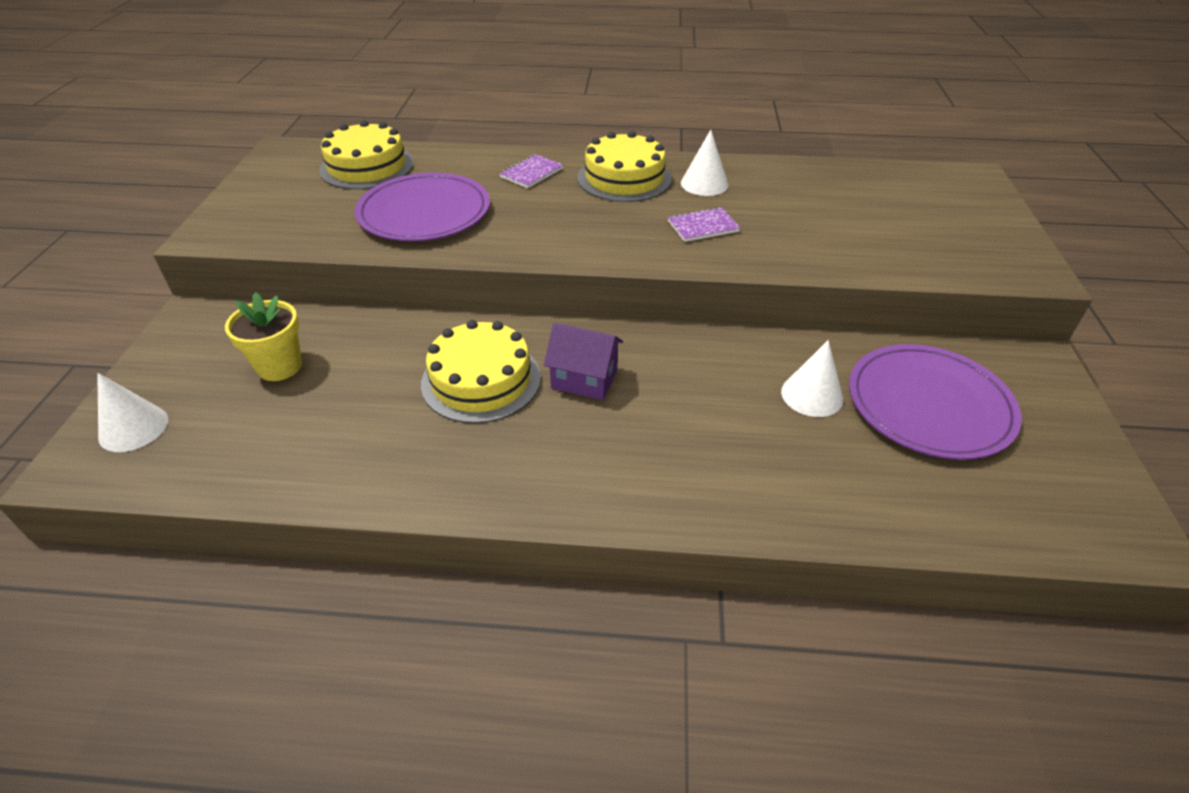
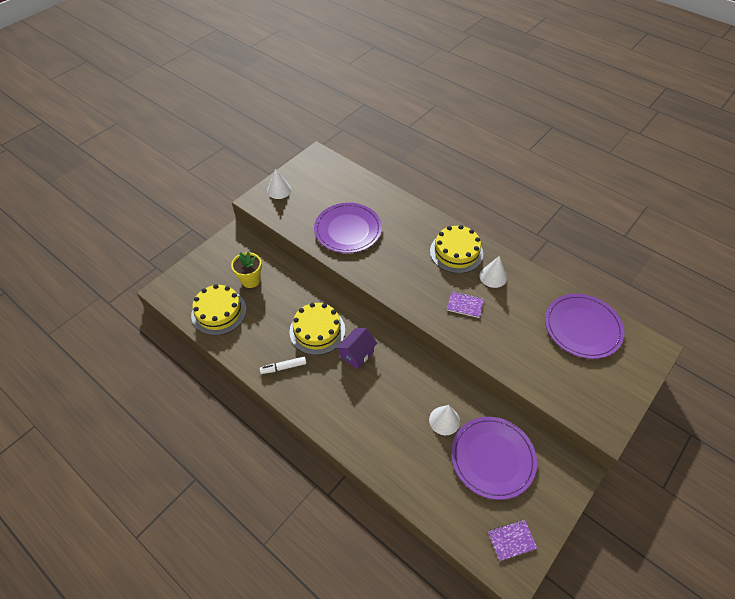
camera: 35 degrees right, 10 degrees up
(133, 428) = (189, 283): white cone -> white cone (279, 190)
(367, 166) = (344, 185): yellow cake -> yellow cake (219, 312)
(465, 464) = (283, 367): none -> white marker
(531, 173) = (415, 226): purple notebook -> purple notebook (511, 540)
(584, 379) = (357, 354): purple house -> purple house turned 75 degrees clockwise
(875, 189) = (582, 327): none -> purple plate

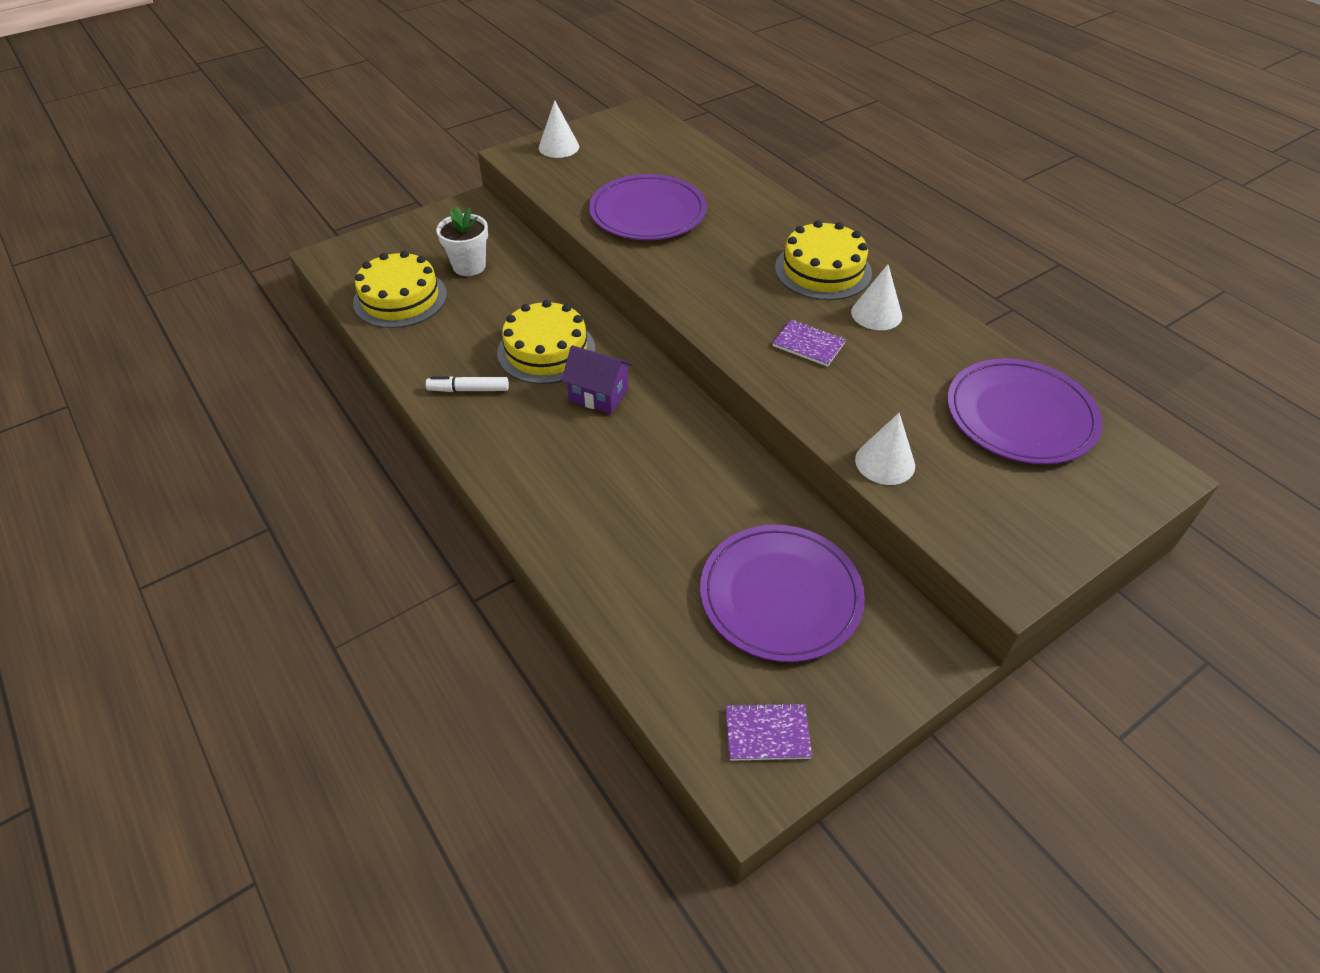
camera: 15 degrees right, 5 degrees down
(250, 280) = (469, 266): yellow flower pot -> white flower pot
(357, 354) = (598, 395): purple house -> purple house turned 60 degrees clockwise
(444, 420) = (713, 519): white cone -> white cone (885, 462)

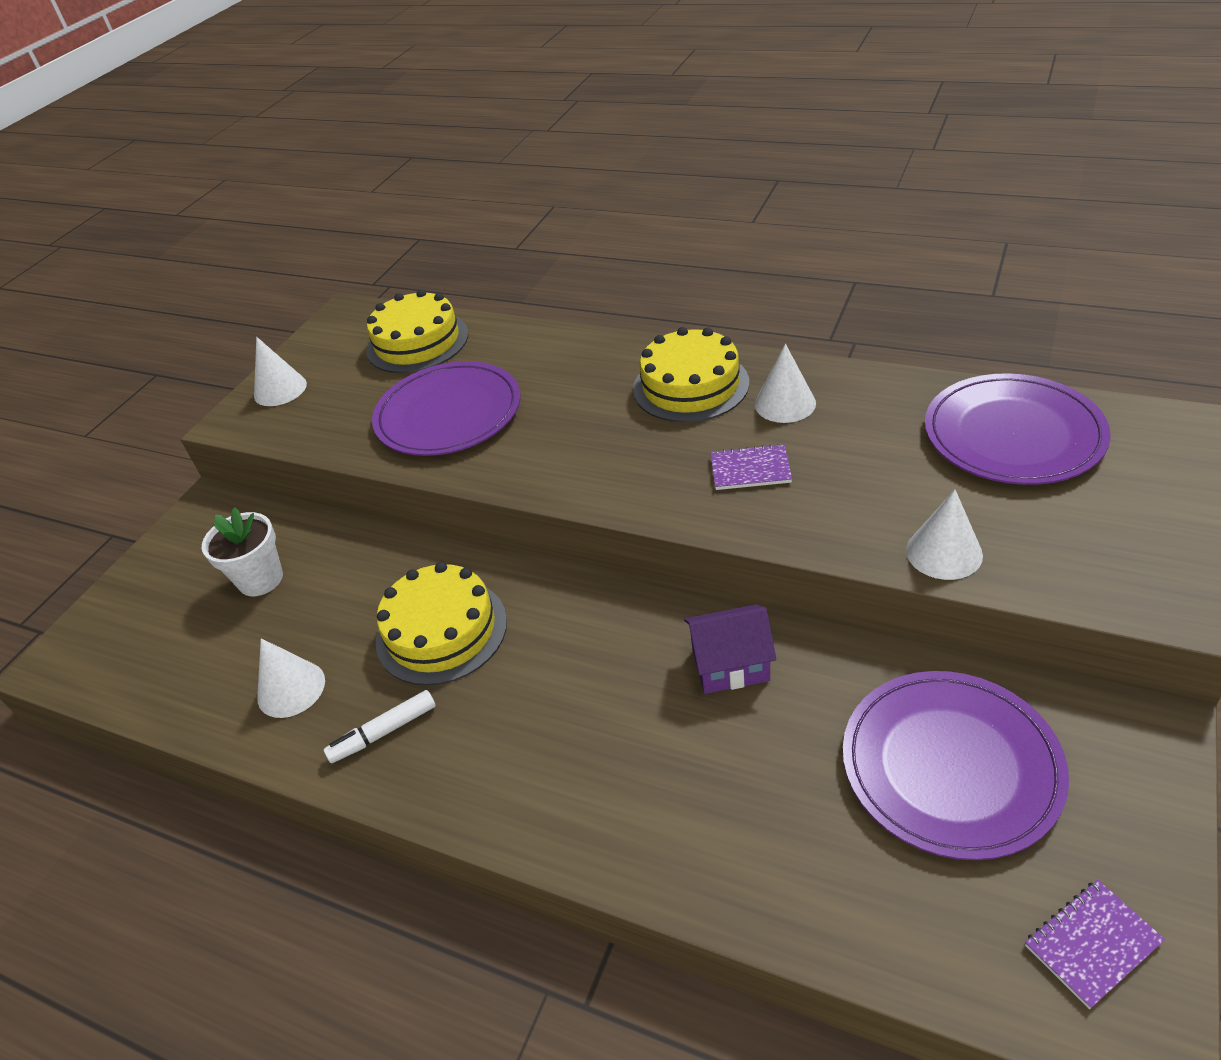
camera: 25 degrees left, 5 degrees down
(400, 298) = (199, 665): yellow cake -> yellow cake (417, 342)
(438, 338) = (291, 689): none -> white cone
(598, 395) = (548, 649): purple house -> purple house (730, 665)

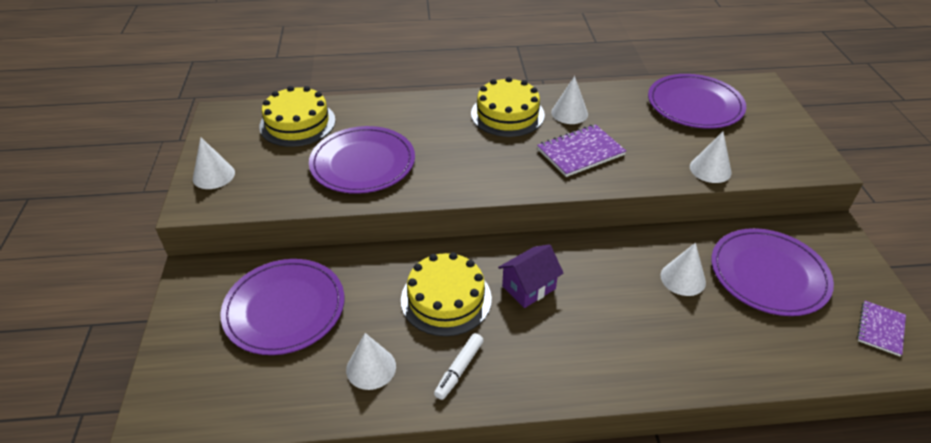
camera: 35 degrees left, 0 degrees up
(261, 579) = (284, 308): white flower pot -> purple plate
(730, 665) = (630, 262): purple house -> purple house (528, 287)
(750, 469) = (580, 152): purple notebook -> purple notebook, size x1.58
(794, 719) = (683, 278): none -> white cone

